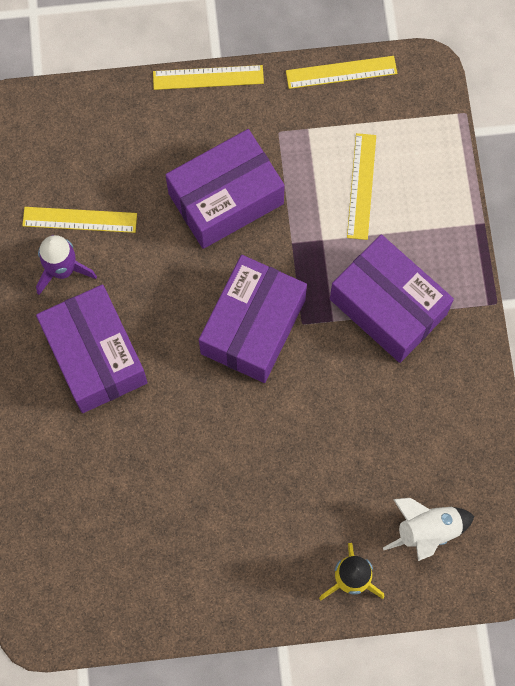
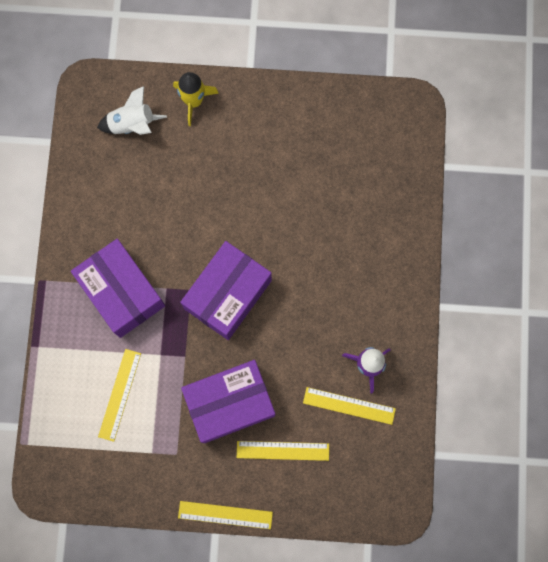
camera: 170 degrees left, 5 degrees up
(95, 356) = (351, 292): purple box -> none
(341, 72) = (113, 500): yellow ruler -> yellow ruler (282, 451)

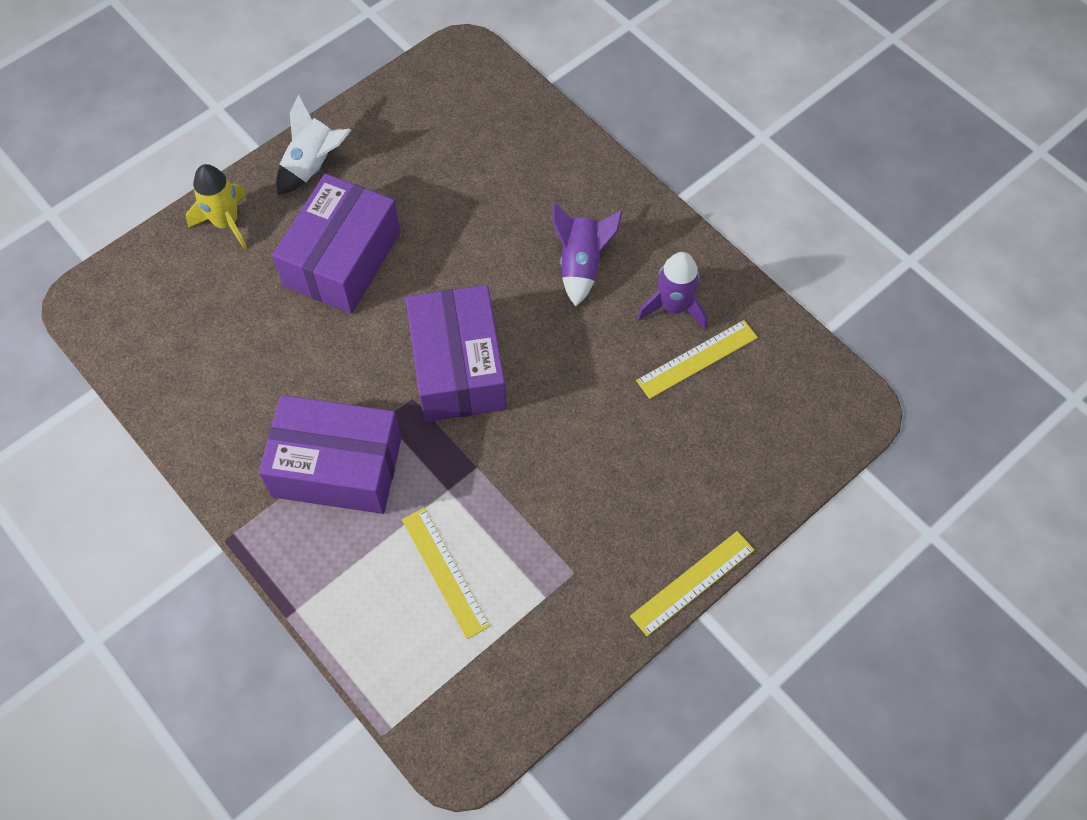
camera: 45 degrees left, 15 degrees down
(132, 125) = (178, 297): white rocket -> white rocket (313, 165)
(230, 403) = (574, 468): purple box -> purple box (342, 259)
(282, 451) = (680, 462): yellow ruler -> none
(346, 296) = (581, 265): none -> purple rocket

